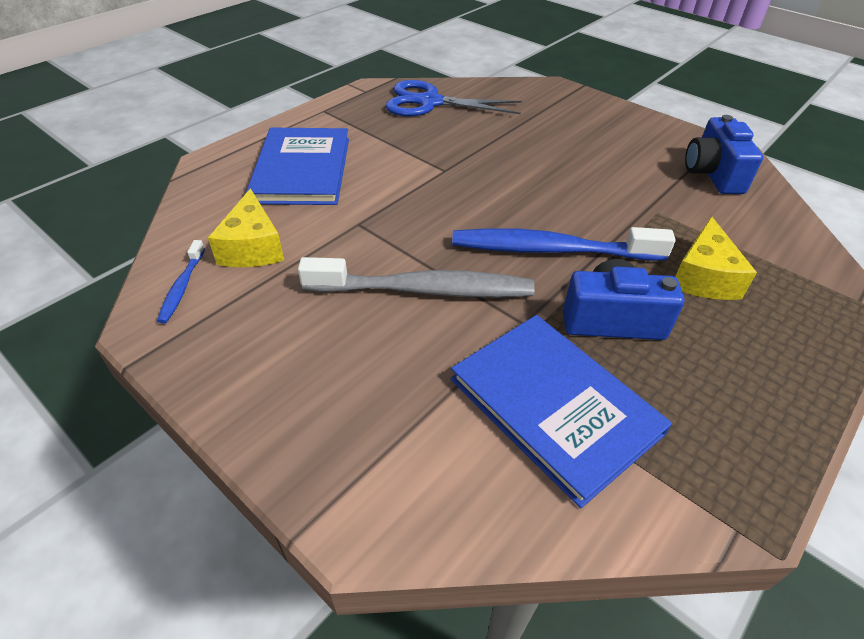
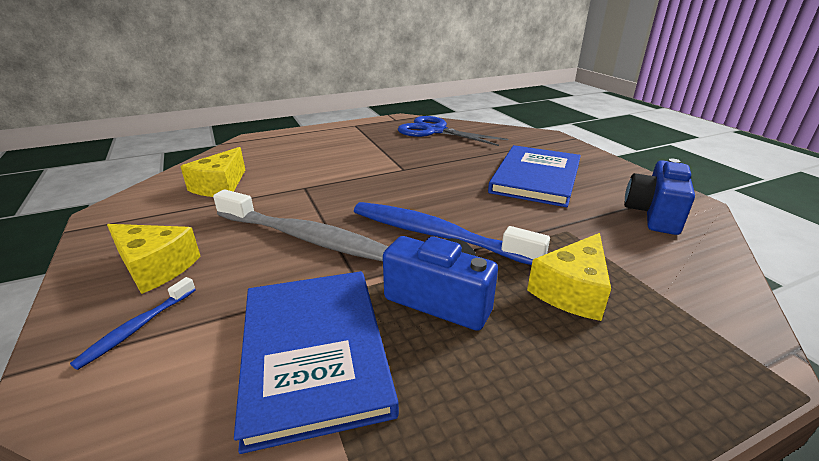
camera: 25 degrees right, 15 degrees down
(182, 287) = (152, 197): blue toothbrush -> blue toothbrush (137, 328)
(302, 170) = (303, 152): blue book -> blue book (536, 178)
(304, 375) = (156, 267): none -> yellow cheese

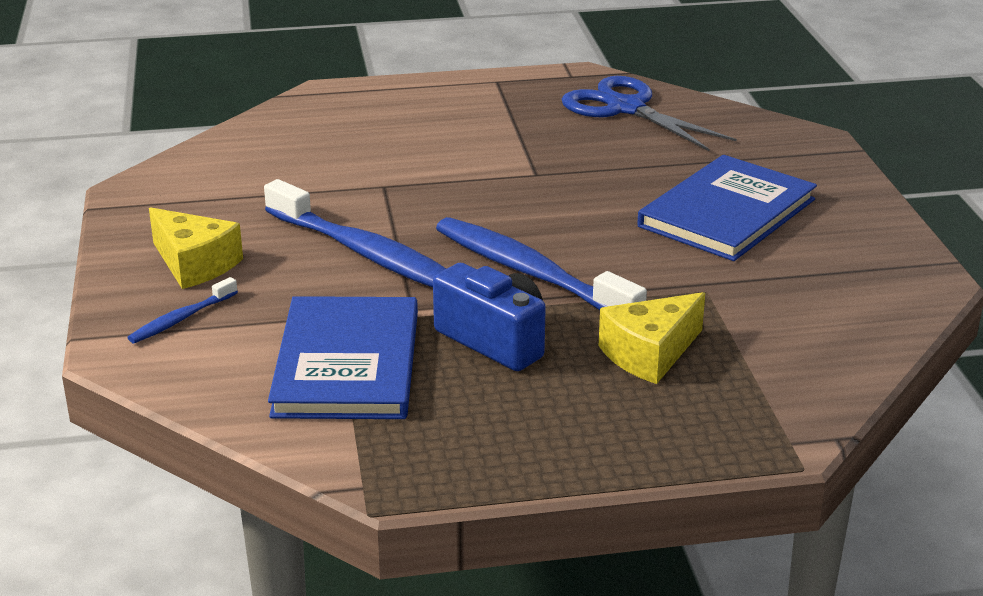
camera: 15 degrees right, 0 degrees up
(220, 186) = (271, 169): yellow cheese -> none
(303, 237) = (365, 253): grey toothbrush -> blue toothbrush
(654, 214) = (850, 287): blue camera -> none

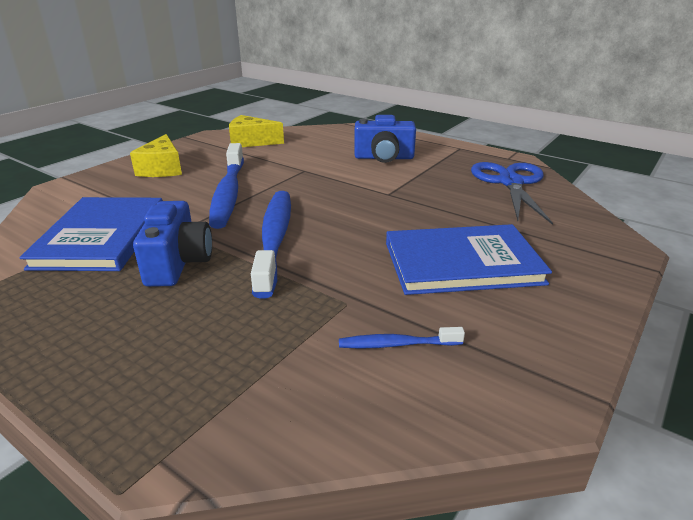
camera: 45 degrees right, 0 degrees up
(181, 319) = (105, 186): blue toothbrush -> blue toothbrush (397, 344)
(347, 363) = (101, 237): blue book -> blue book turned 45 degrees counterclockwise
(440, 130) = (384, 158): none -> blue camera
(650, 354) = (228, 322): yellow cheese -> yellow cheese (251, 142)

